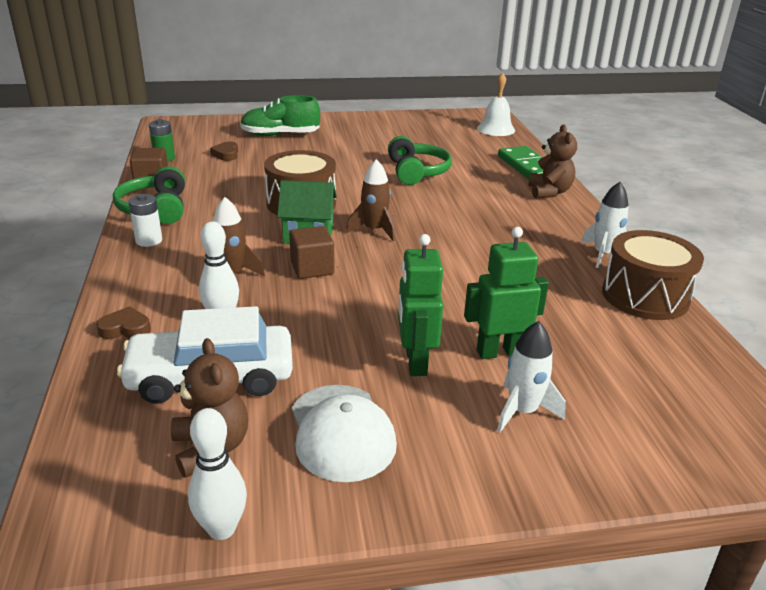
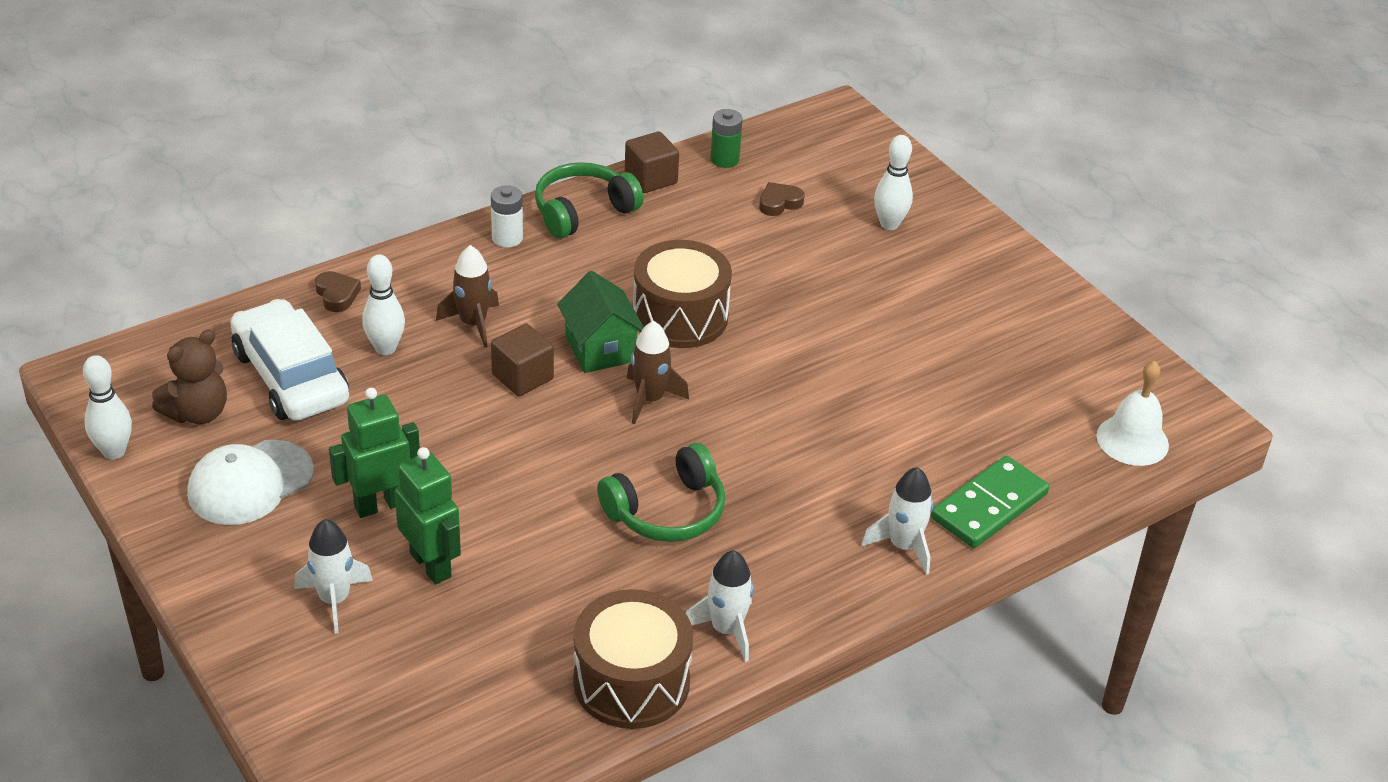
camera: 65 degrees right, 10 degrees up
(280, 135) = (889, 224): green shoe -> white bowling pin
(416, 172) = (866, 391): green headphones -> green headphones (666, 511)
(549, 192) = (903, 546): brown teddy bear -> white rocket

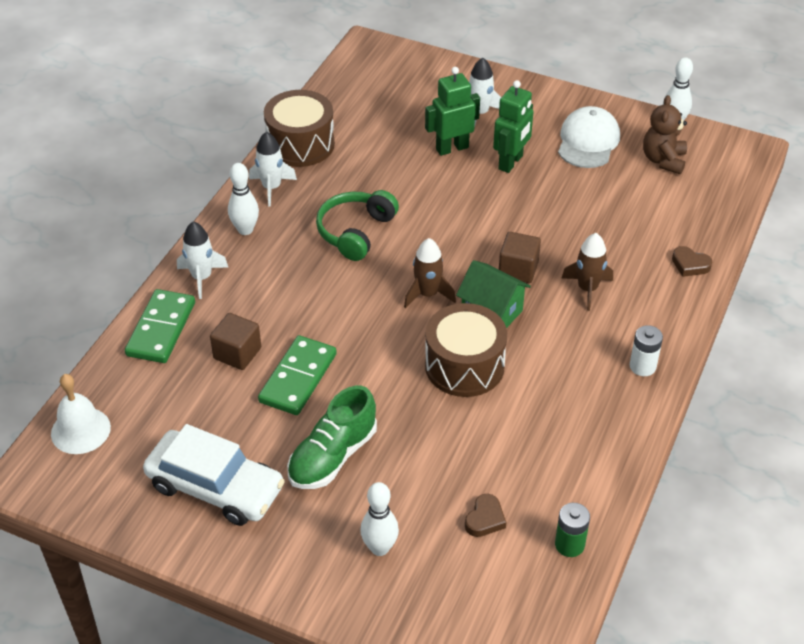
camera: 150 degrees right, 5 degrees up
(291, 376) = (645, 203): white car -> white car (215, 487)
(385, 348) = (617, 246): white bowling pin -> white bowling pin (245, 230)
(431, 565) = (452, 148): green robot -> green robot turned 135 degrees clockwise
(583, 211) = (619, 421): green headphones -> none
(651, 179) = (605, 485): brown cube -> brown cube (237, 353)
(864, 384) = (298, 378): none -> green domino
(880, 303) = (332, 456): none -> green shoe

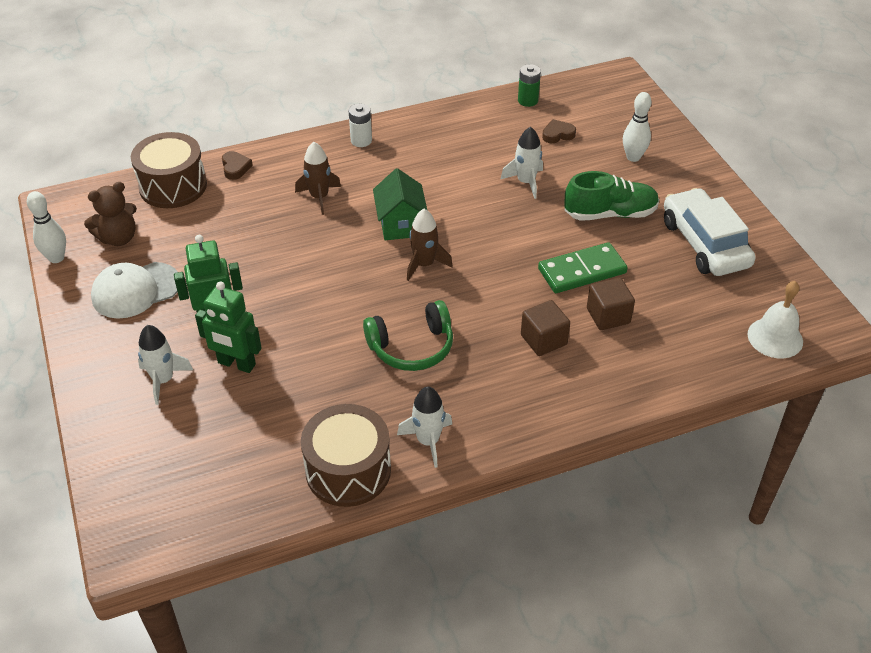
camera: 135 degrees left, 0 degrees up
(161, 329) = (650, 374): green domino -> none
(201, 277) = (577, 396): white rocket -> white rocket (526, 182)
(245, 230) = (496, 415): white bowling pin -> none
(464, 366) = (463, 207): brown drum -> brown drum (173, 186)
(518, 269) = (341, 238): brown cube -> brown cube (543, 340)

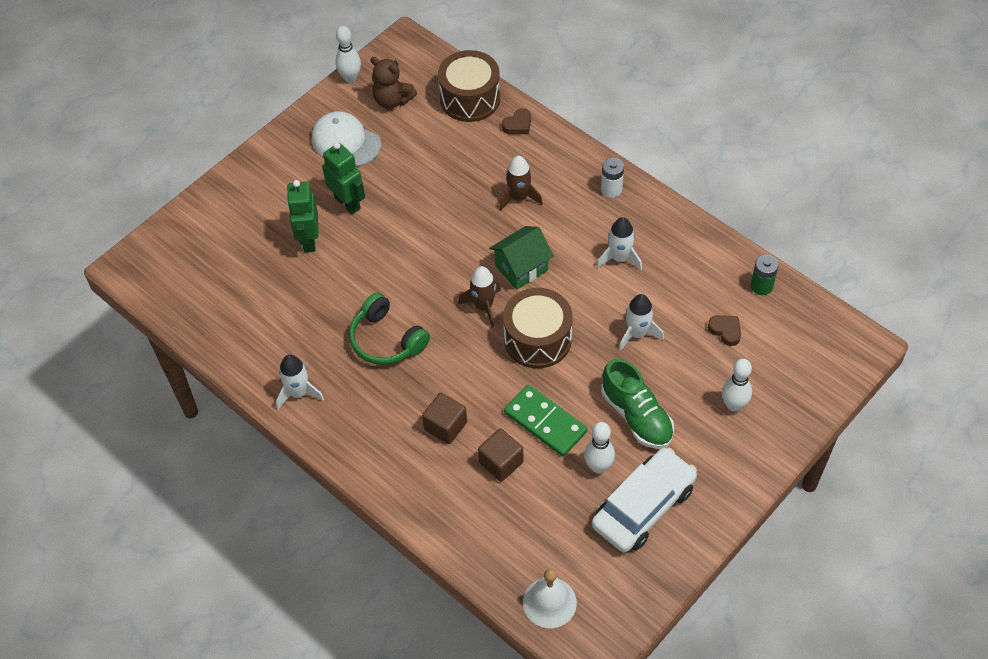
camera: 65 degrees right, 10 degrees up
(163, 380) = (271, 207): white rocket -> white rocket (619, 258)
(348, 470) = (247, 356): brown drum -> brown drum (537, 339)
(649, 255) = (598, 466): none -> white bowling pin

